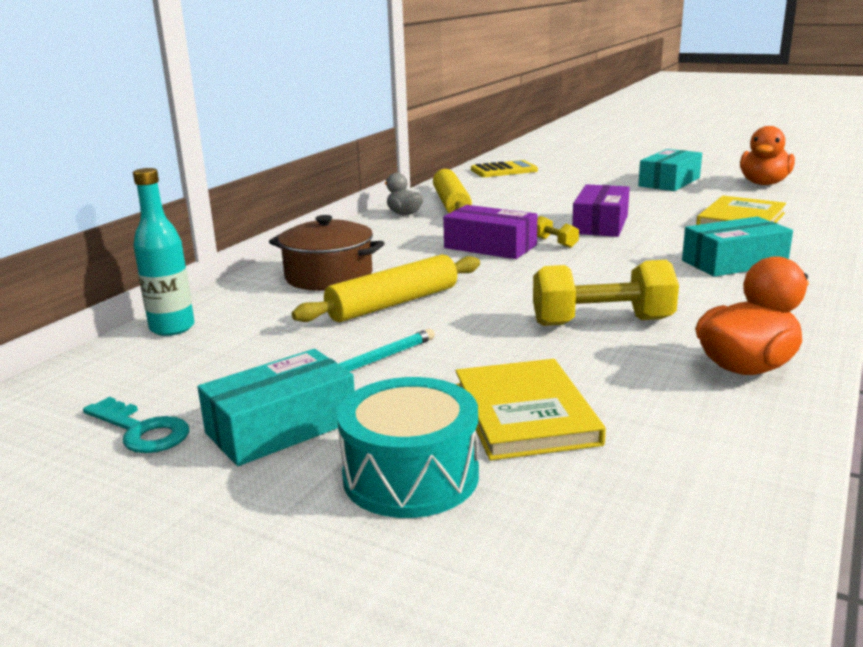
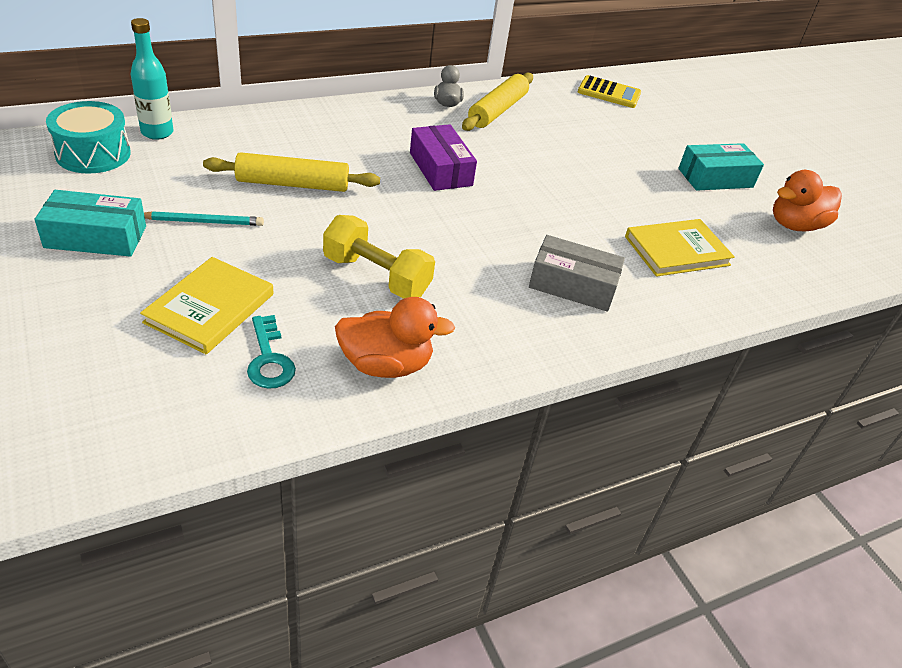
camera: 30 degrees right, 20 degrees up
(141, 430) = (41, 198): turquoise key -> turquoise key (269, 359)
(329, 276) = (299, 138): brown pot -> none
(410, 476) = (96, 306): turquoise drum -> turquoise drum (93, 154)
(554, 242) = (490, 190): yellow dumbbell -> none
(600, 224) = (559, 192): purple box -> none
(734, 262) = (572, 285): turquoise box -> grey box

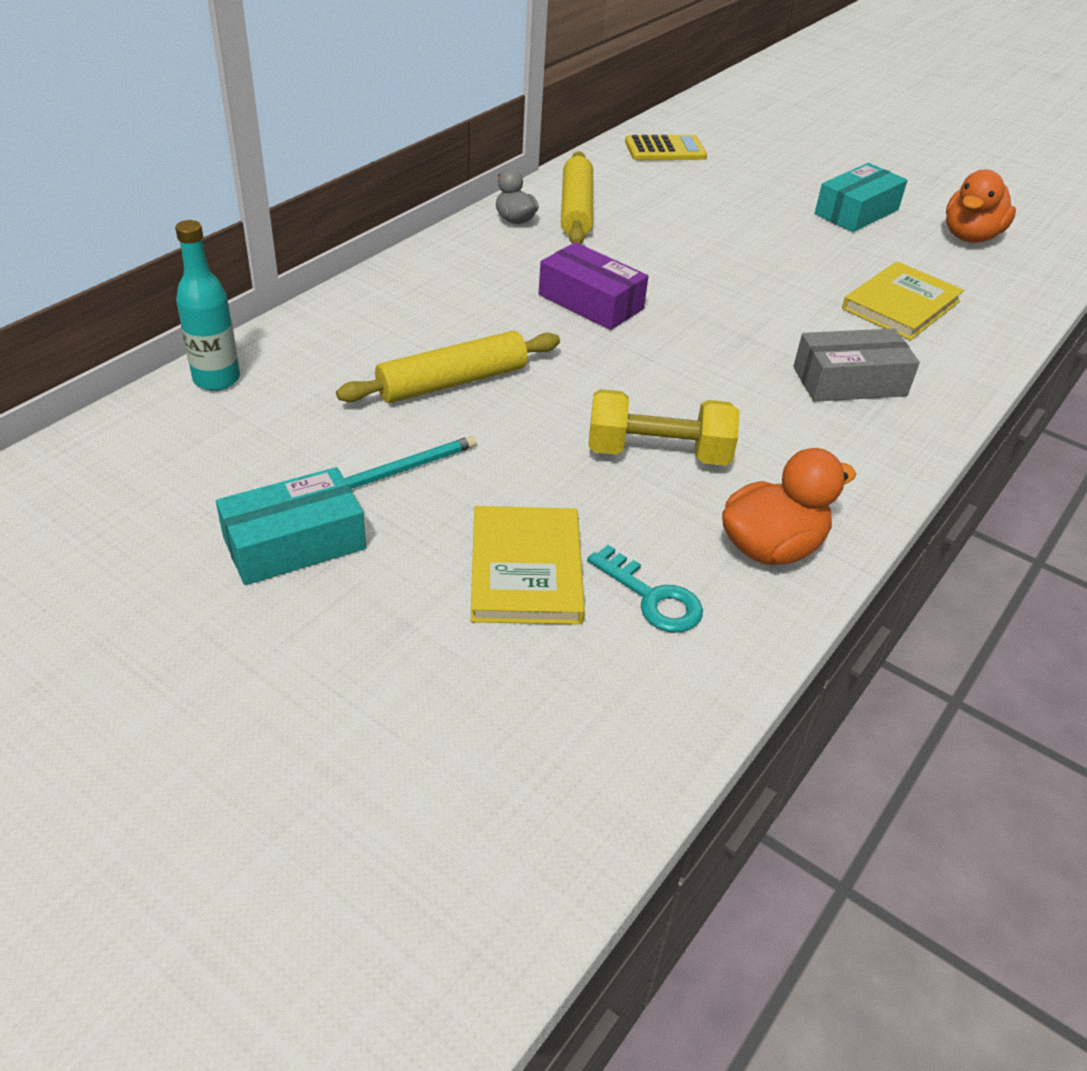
camera: 25 degrees left, 0 degrees up
(93, 154) = (166, 438): turquoise drum -> none

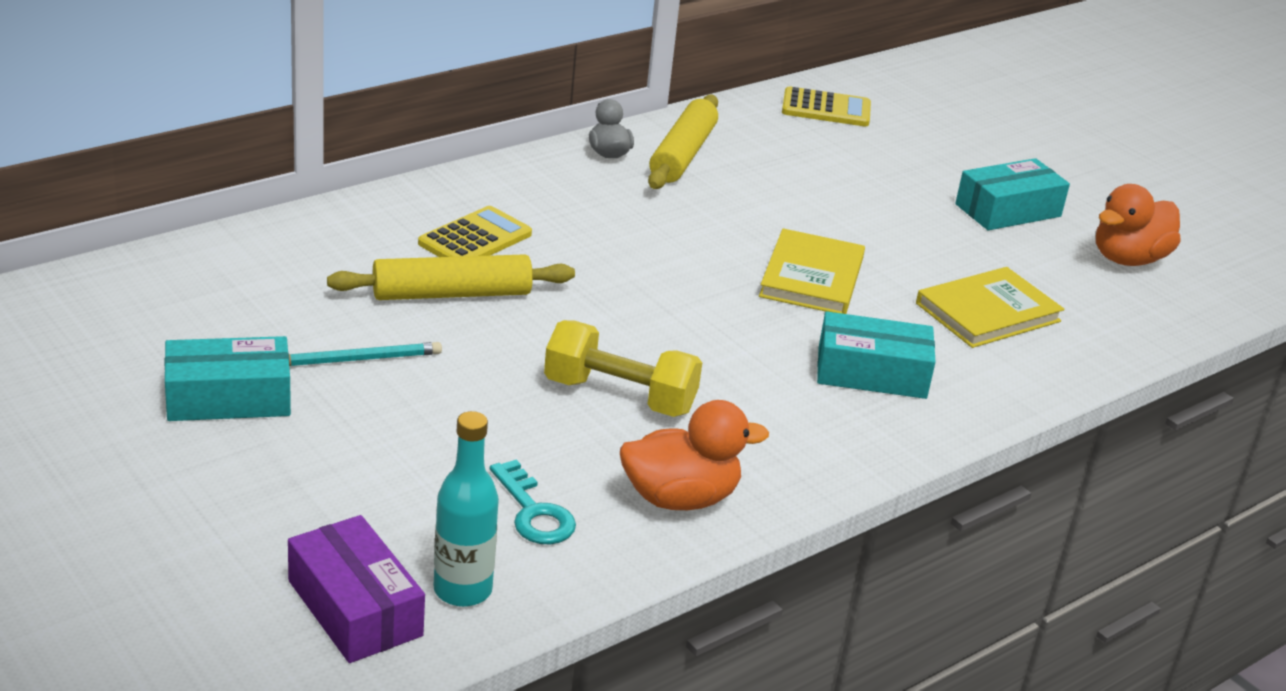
camera: 15 degrees right, 10 degrees down
(216, 379) = (227, 248): turquoise bottle -> turquoise bottle (462, 590)
(444, 322) = (475, 239): none -> yellow calculator
(526, 569) = (428, 464): yellow book -> yellow book (811, 277)
(591, 302) = (640, 247): purple box -> purple box (355, 608)
(849, 381) = (871, 373): grey box -> turquoise box

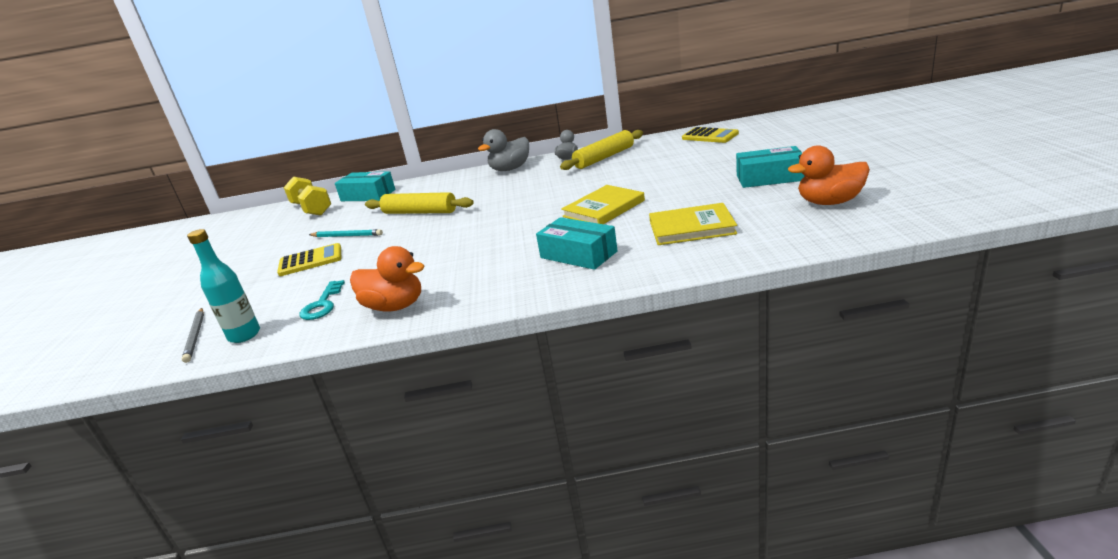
camera: 40 degrees right, 5 degrees down
(228, 398) = (280, 247): turquoise box -> turquoise box (368, 195)
(355, 608) = (196, 336): purple box -> grey pencil
(475, 239) = (460, 191): yellow calculator -> yellow calculator (310, 261)
(515, 179) = (510, 169): none -> grey duck
(619, 396) = (432, 257): yellow dumbbell -> yellow dumbbell (312, 209)

